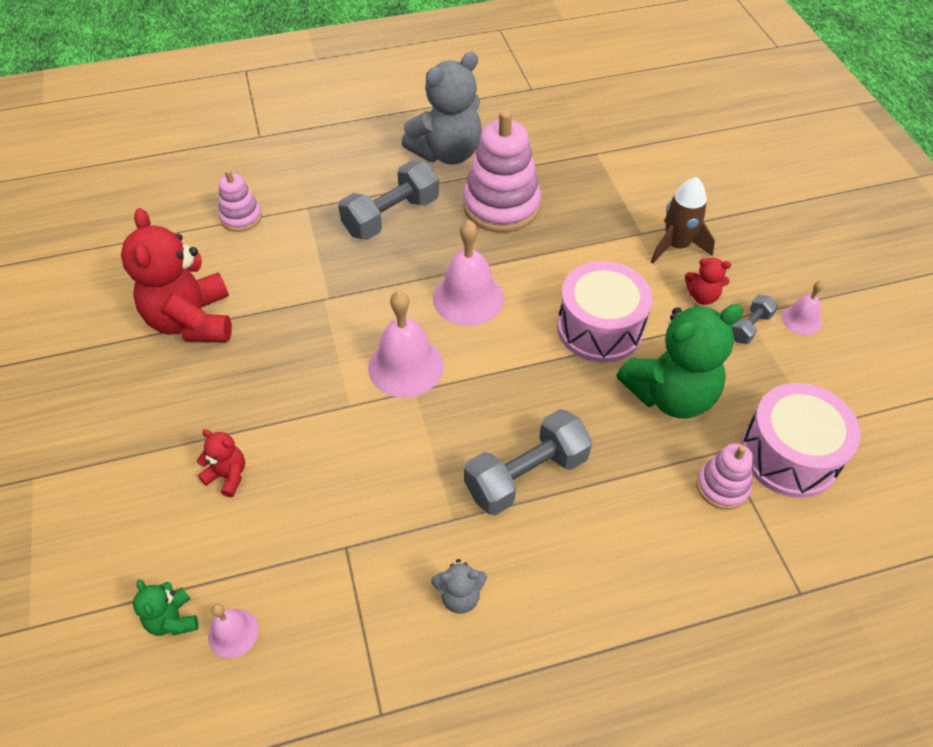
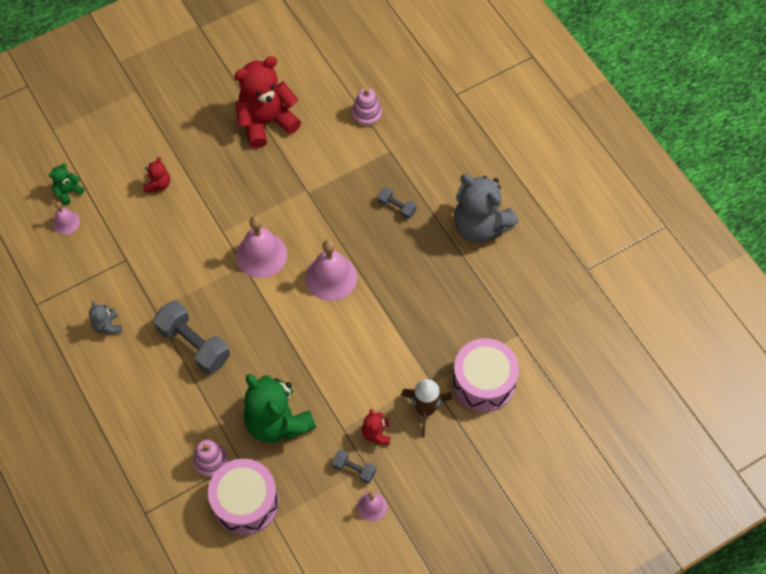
camera: 75 degrees right, 10 degrees up
(391, 216) = (396, 207): grey dumbbell -> grey dumbbell, size x0.51
(501, 206) = (431, 278): pink stacking toy -> none
(600, 328) = (326, 367): pink drum -> pink drum (483, 382)

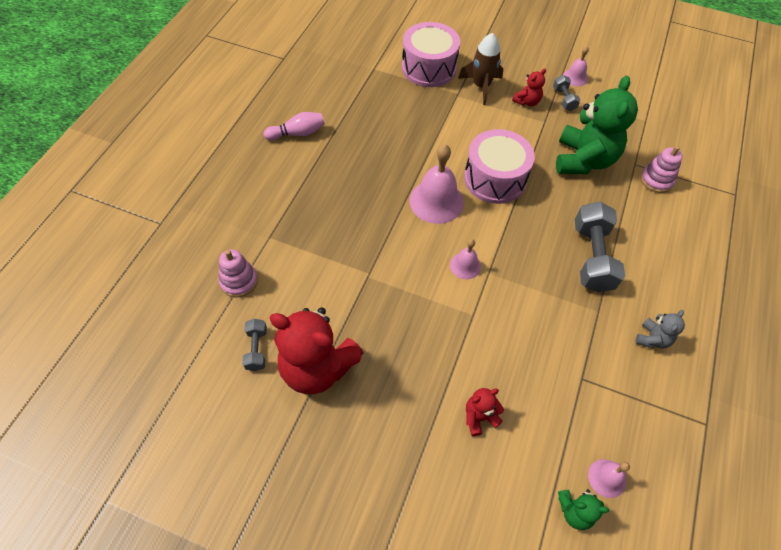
camera: 130 degrees left, 5 degrees down
(245, 502) = (655, 142): pink drum -> pink drum (494, 179)
(261, 255) = (465, 266): pink bell -> pink bell, size x0.54
(396, 207) = (327, 196): grey dumbbell -> grey dumbbell (256, 349)
(480, 226) = (297, 133): grey teddy bear -> pink bowling pin

